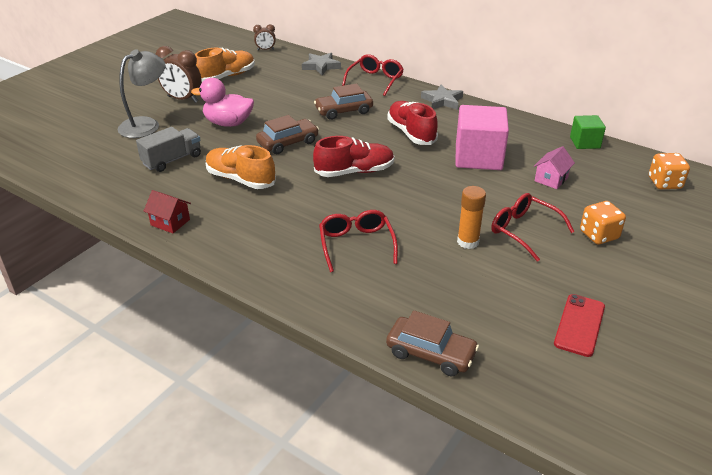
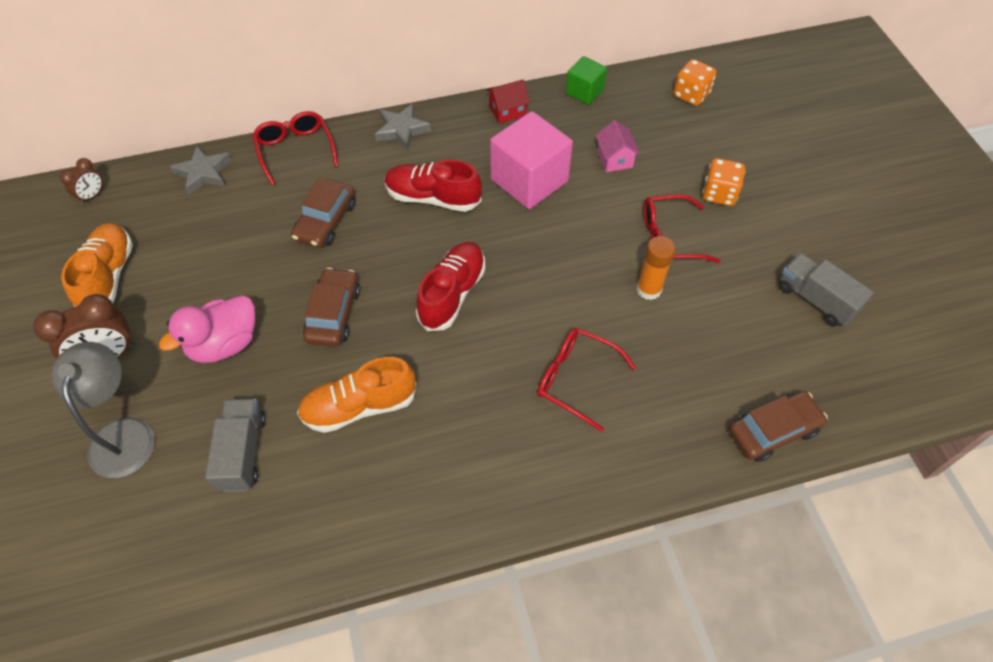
camera: 50 degrees left, 20 degrees up
(170, 222) = (375, 530): red house -> red house (507, 111)
(579, 325) = (815, 300): red phone -> grey truck

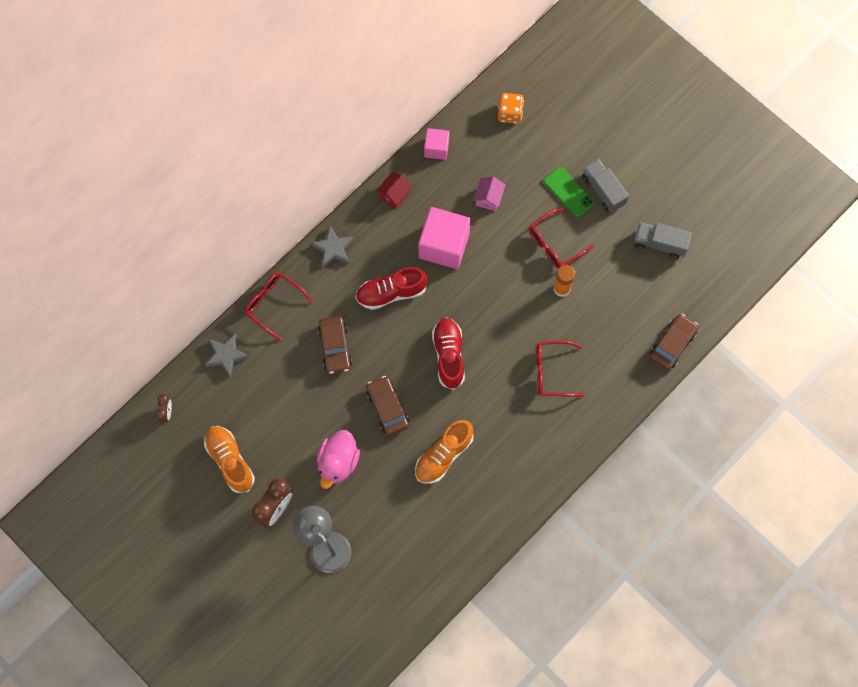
camera: 30 degrees left, 15 degrees up
(243, 452) = (399, 517): grey truck -> grey truck (603, 190)
(584, 92) = (436, 148): green cube -> pink cube
(614, 159) = (488, 198): pink house -> pink house turned 60 degrees clockwise
(719, 194) = (568, 192): orange dice -> green phone

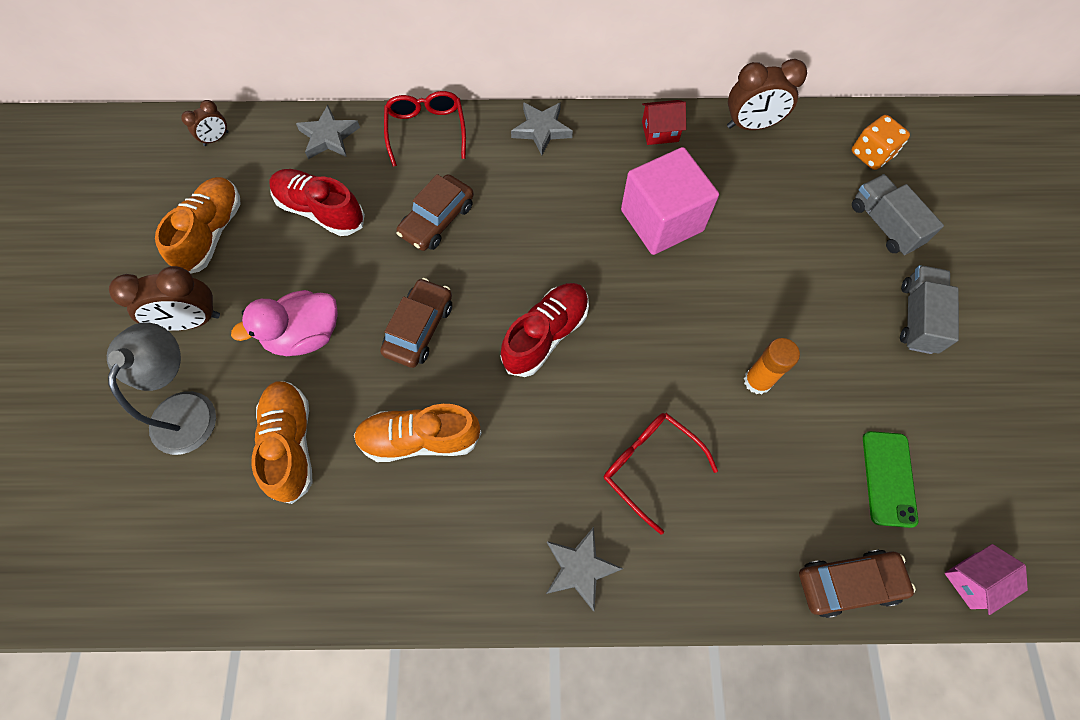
camera: 45 degrees right, 5 degrees down
(390, 513) = (291, 444): none -> orange shoe
(391, 293) = (554, 218): red shoe -> red shoe (321, 210)
(436, 148) = (751, 125): pink cube -> brown clock
(488, 198) = (762, 215): pink house -> pink house (973, 580)
(554, 244) = (797, 324): red glasses -> none
(565, 441) = (580, 568): none -> grey star
(568, 192) = (869, 284): green phone -> green phone (888, 478)
(660, 243) = (943, 440): grey truck -> grey truck (884, 225)

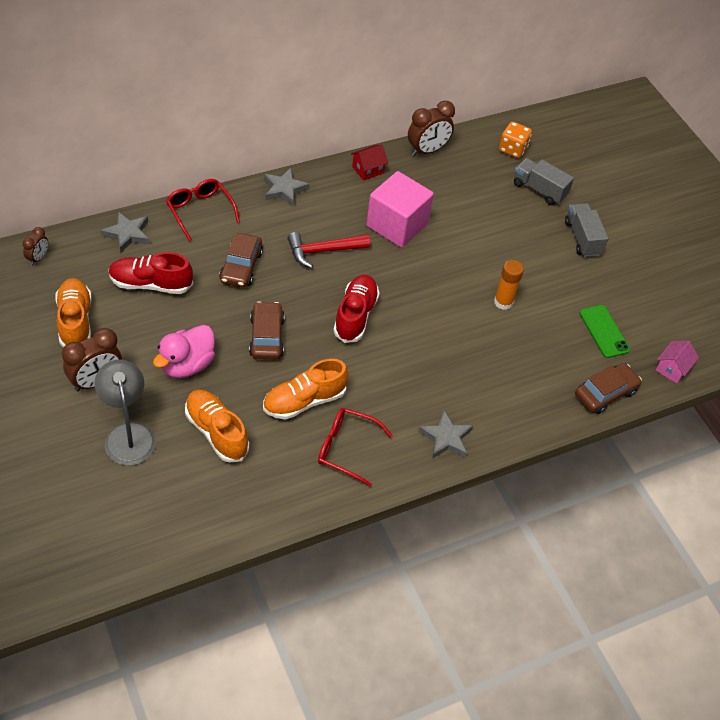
camera: 30 degrees left, 15 degrees down
(549, 229) = (323, 251): none -> red hammer
(649, 466) = (460, 369): red glasses -> red glasses (346, 448)

